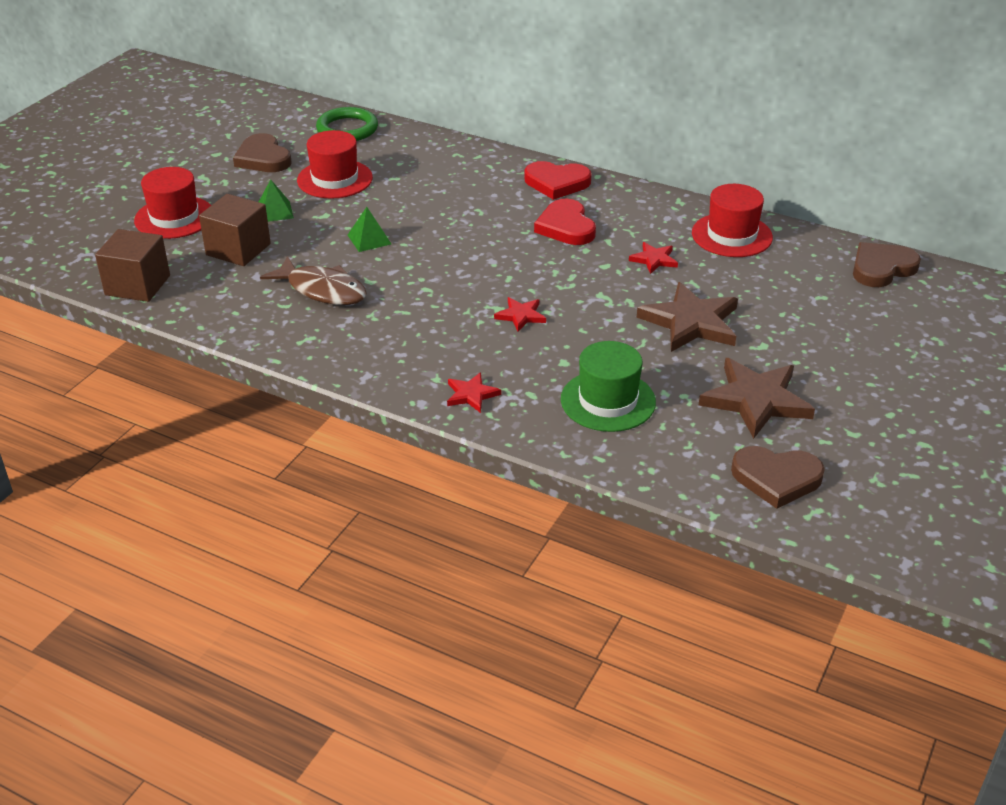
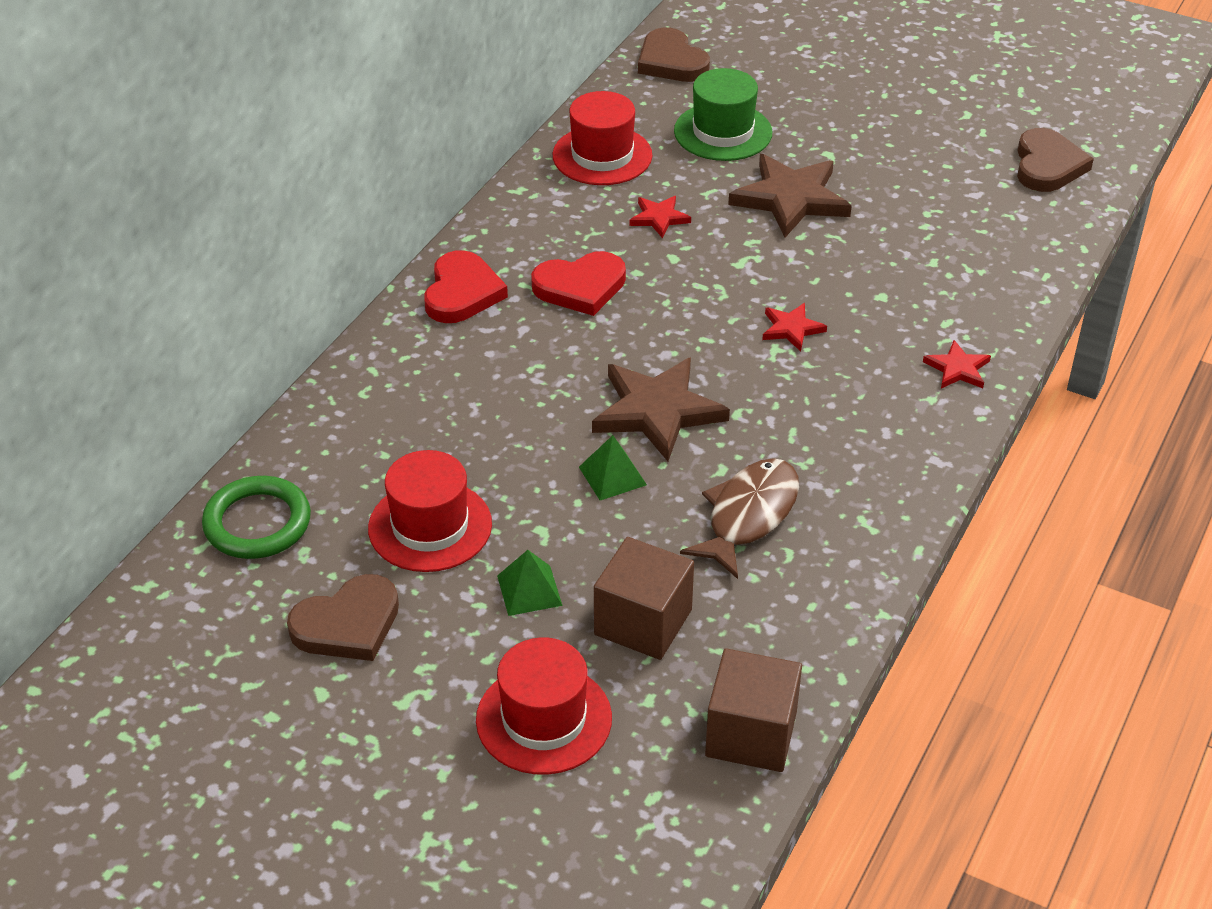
camera: 90 degrees left, 5 degrees up
(608, 401) = (948, 266): green hat -> green hat (723, 132)
(756, 400) = (927, 166): brown star -> brown star (657, 411)

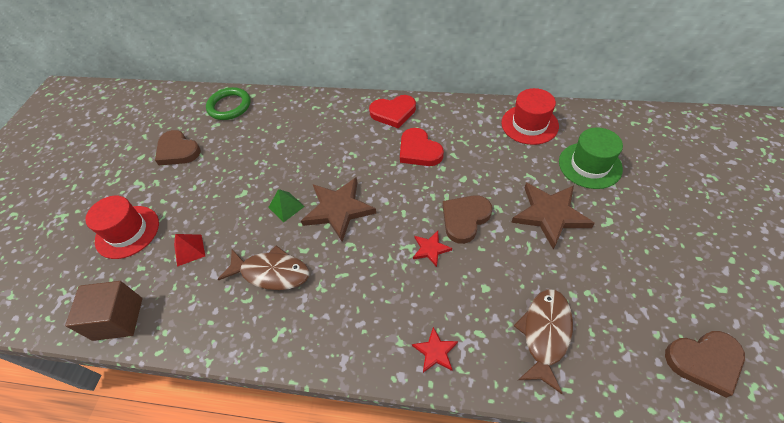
camera: 75 degrees right, 10 degrees up
(430, 526) = (238, 155): red hat -> none
(529, 590) = (204, 201): green pyramid -> none
(643, 622) = (189, 250): brown cube -> red pyramid
(659, 218) = (492, 162): red star -> none
(671, 61) = (637, 124): brown heart -> brown heart (465, 219)
(970, 267) = (545, 334): none -> brown fish

